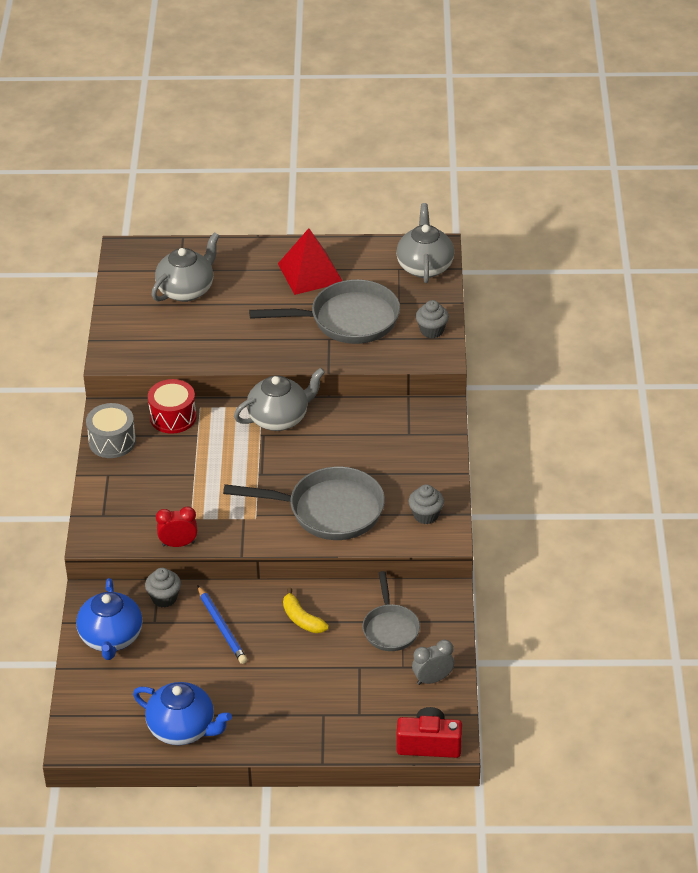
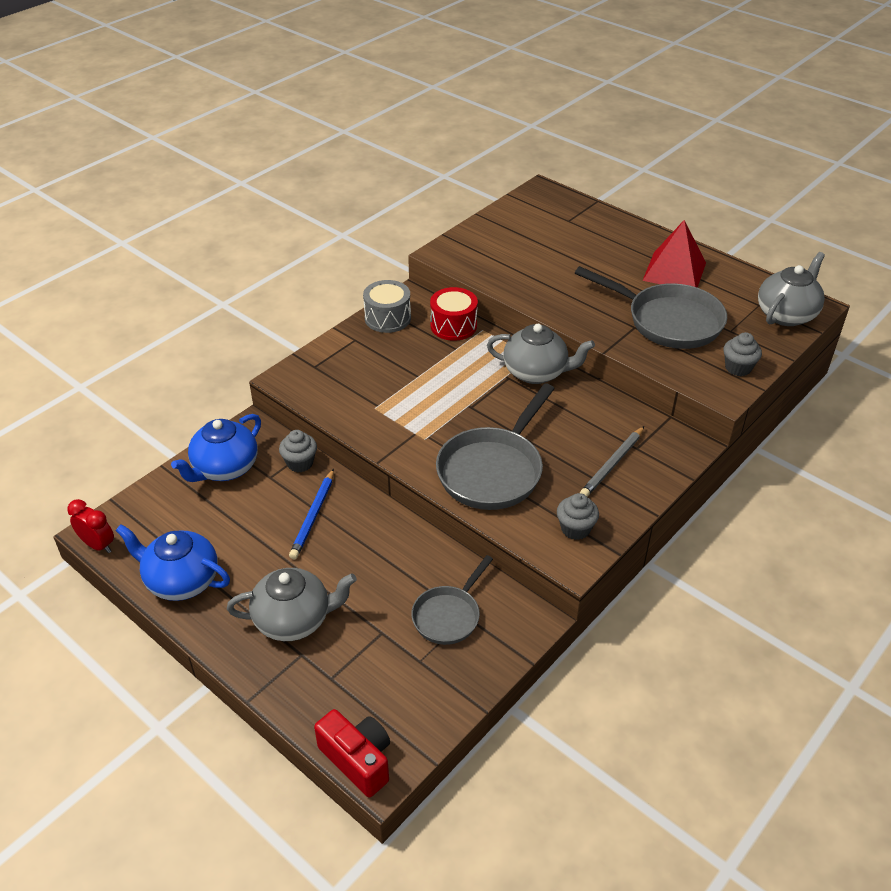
camera: 40 degrees right, 0 degrees up
(178, 544) = (341, 422): red clock -> red clock (98, 545)
(183, 729) = (181, 581): blue teapot -> blue teapot turned 135 degrees clockwise
(186, 290) = (557, 236): grey teapot -> grey teapot (294, 620)
(302, 619) = (383, 553): yellow banana -> none
(329, 510) = (493, 470): grey pan -> grey pan turned 75 degrees clockwise
(404, 456) = (612, 464): none -> grey pencil
(432, 679) = (433, 694): grey clock -> none

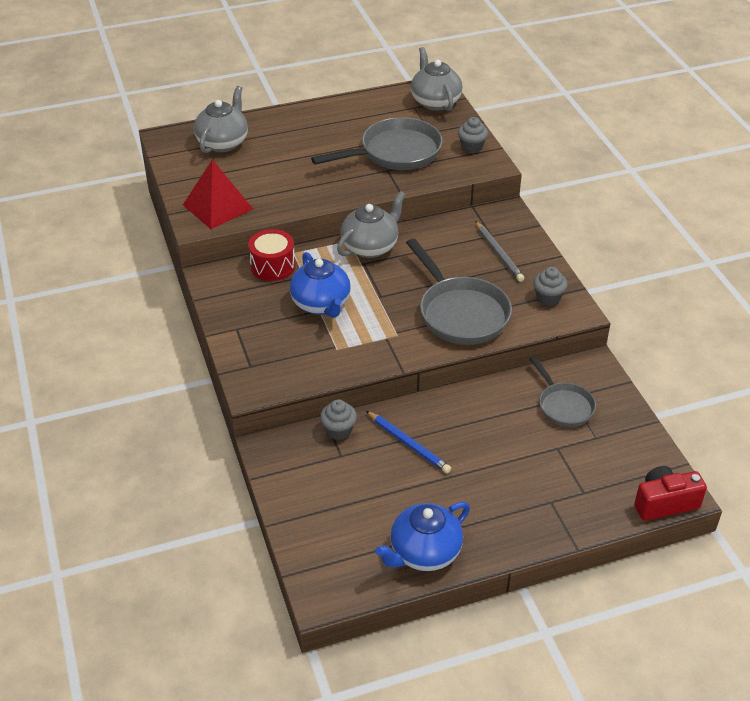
camera: 60 degrees left, 0 degrees up
(98, 545) = (338, 601): red clock -> none
(225, 468) = (306, 482): blue teapot -> blue teapot (321, 304)
(294, 620) = (513, 494): grey teapot -> grey teapot (223, 143)
(387, 318) = (226, 299): grey drum -> none
(674, 271) = (341, 124): red pyramid -> red pyramid (217, 207)

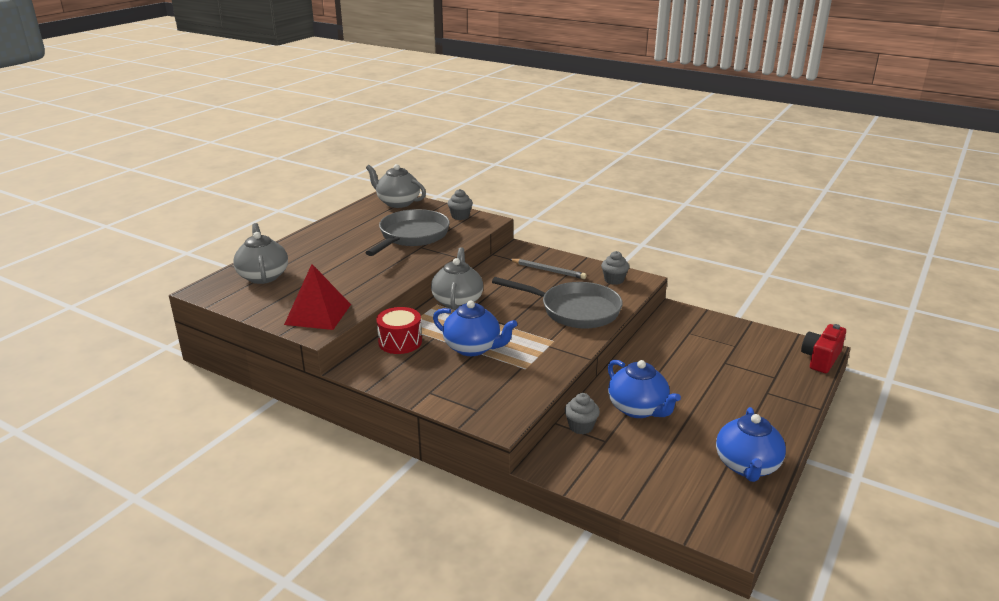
camera: 40 degrees left, 15 degrees down
(408, 444) = (638, 409): blue pencil -> blue teapot
(563, 405) = (693, 339): grey pan -> none

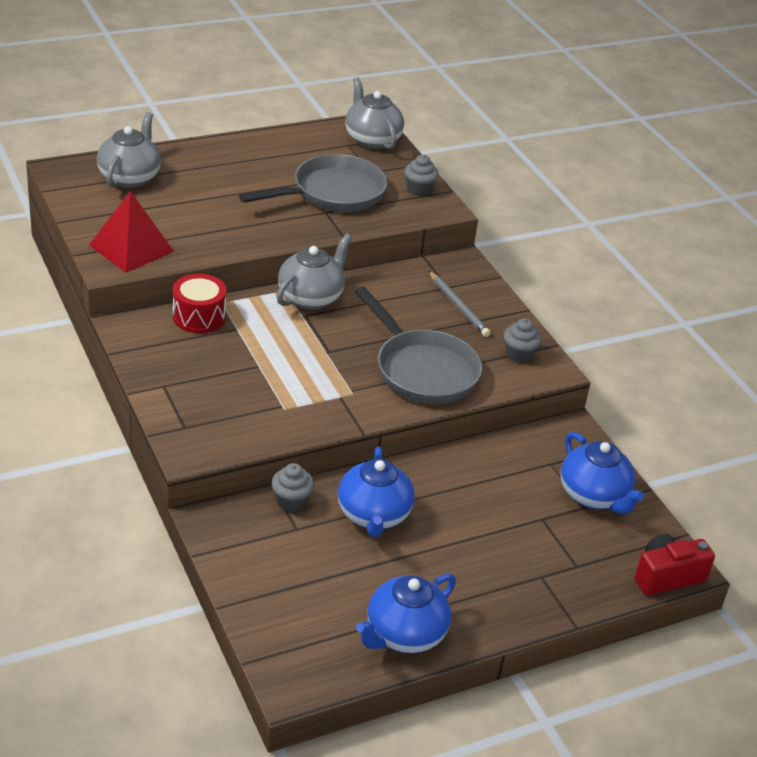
camera: 30 degrees right, 10 degrees up
(473, 348) = (261, 359): blue teapot -> blue teapot (594, 496)

